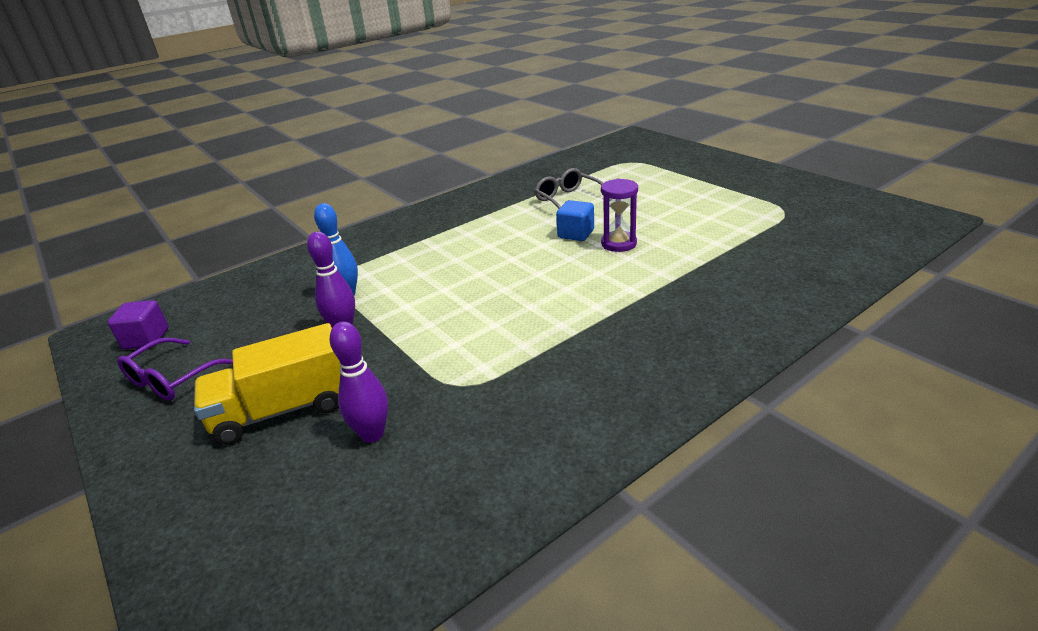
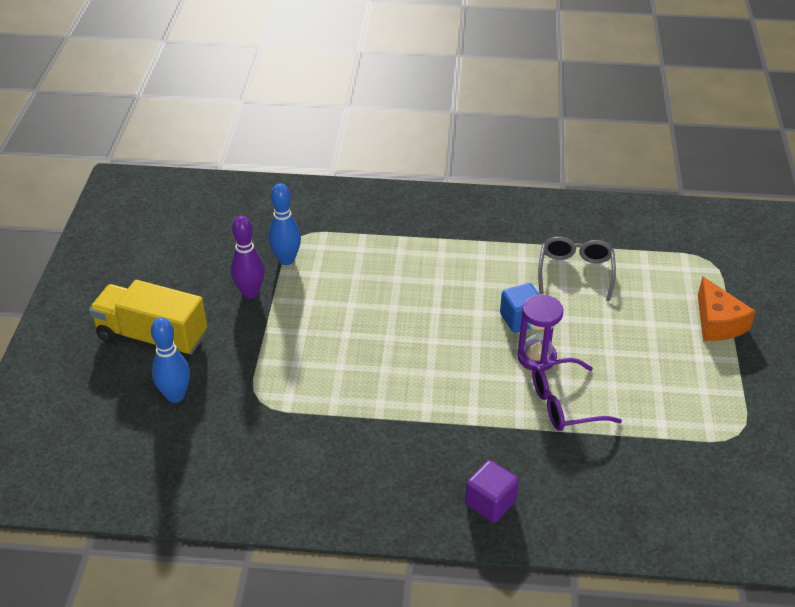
camera: 40 degrees right, 10 degrees up
(146, 339) = (140, 210): purple cube -> purple cube (490, 503)
(172, 379) = (122, 261): purple glasses -> purple glasses (564, 404)
(372, 434) = (175, 396): purple bowling pin -> blue bowling pin
(682, 180) = (717, 323): none -> orange cheese

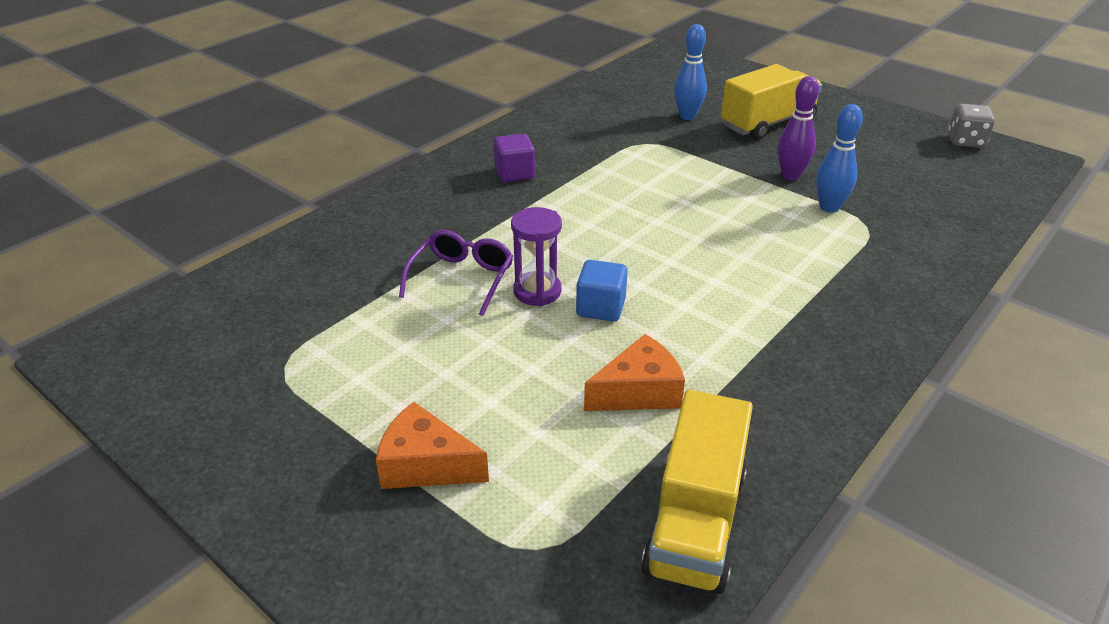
camera: 125 degrees right, 5 degrees down
(108, 219) = (965, 141): none -> grey dice
(490, 503) = (421, 197): purple cube -> purple cube (514, 173)
(575, 272) = (639, 391): grey glasses -> orange cheese
(635, 221) = (695, 521): none -> yellow truck

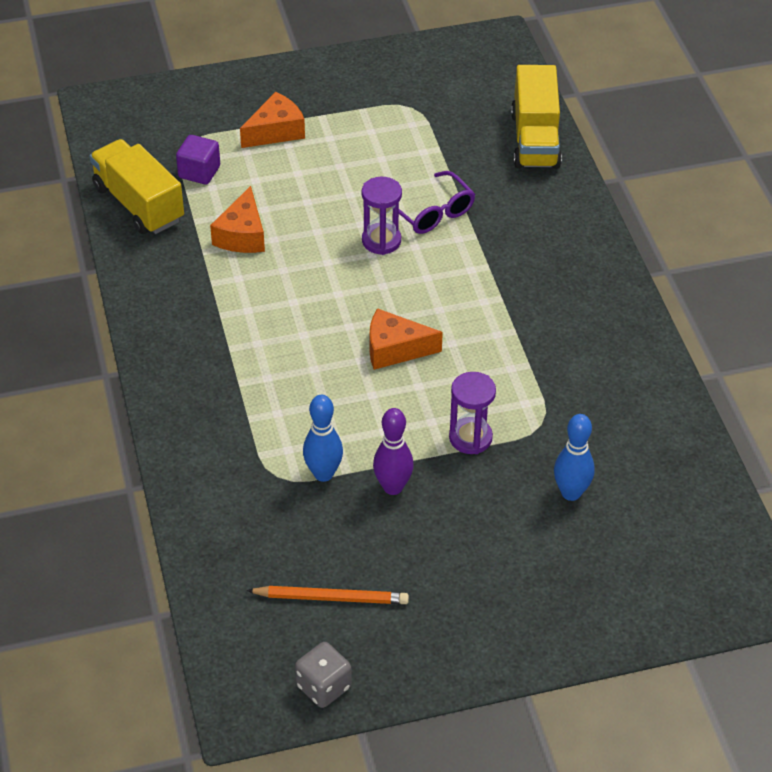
camera: 125 degrees right, 10 degrees up
(514, 173) = (560, 307): purple cube -> purple cube (199, 172)
(601, 308) = (333, 261): blue cube -> none
(662, 228) = (395, 349): none -> orange cheese
(699, 164) = (470, 438): none -> purple hourglass
(768, 123) = (501, 548): yellow truck -> yellow truck (535, 140)
(910, 163) = (331, 598): none -> orange pencil

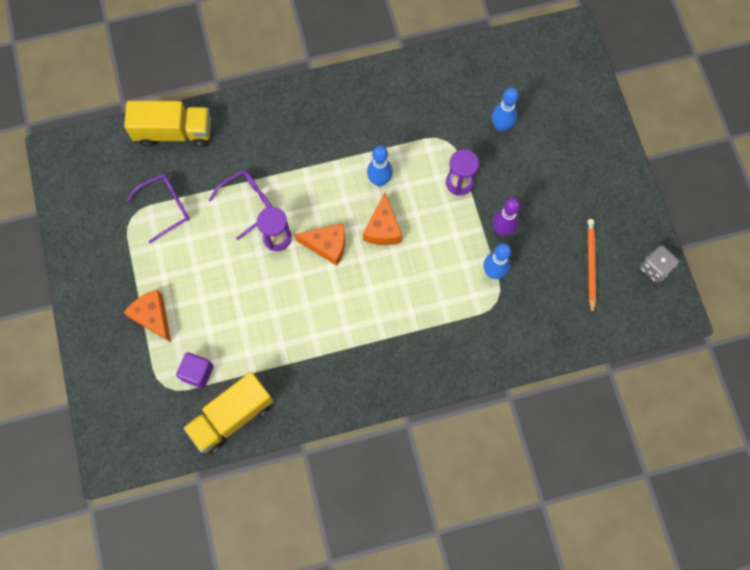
camera: 90 degrees left, 25 degrees up
(242, 235) = (269, 336): orange cheese -> orange cheese (327, 245)
(425, 137) = (166, 207): none -> purple glasses
(470, 346) = (379, 181): none -> blue bowling pin

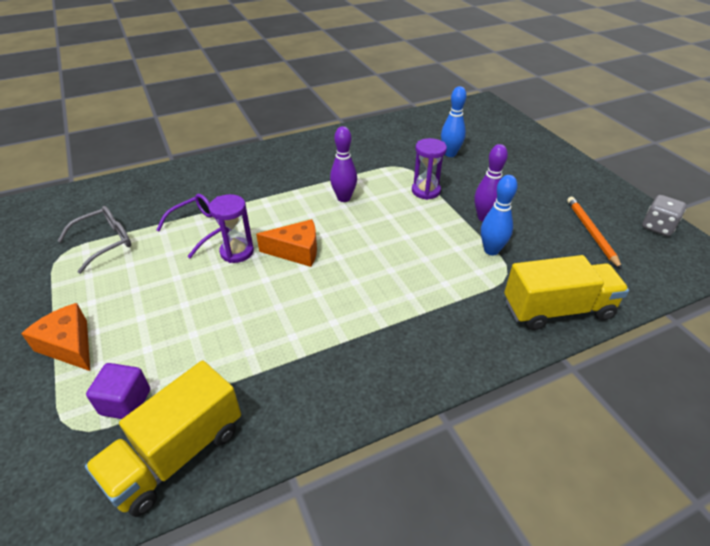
camera: 10 degrees left, 30 degrees down
(166, 207) = (105, 242): purple glasses -> grey glasses
(174, 132) = (122, 188): yellow truck -> yellow truck (557, 309)
(379, 181) = (344, 198): blue bowling pin -> purple bowling pin
(383, 228) = (356, 231): orange cheese -> none

